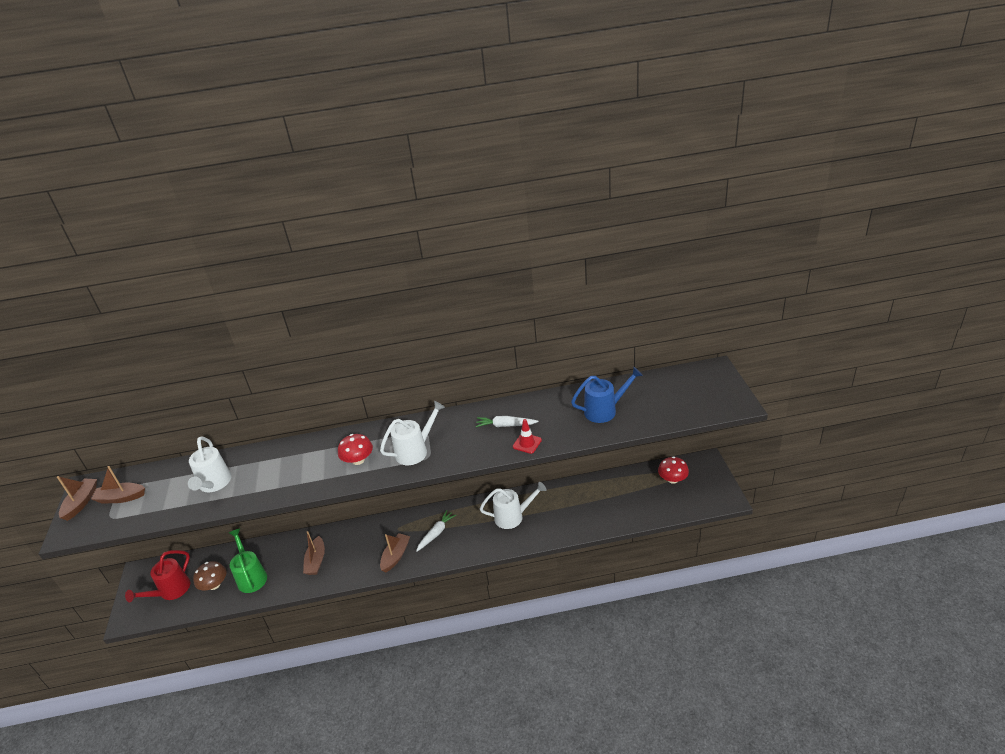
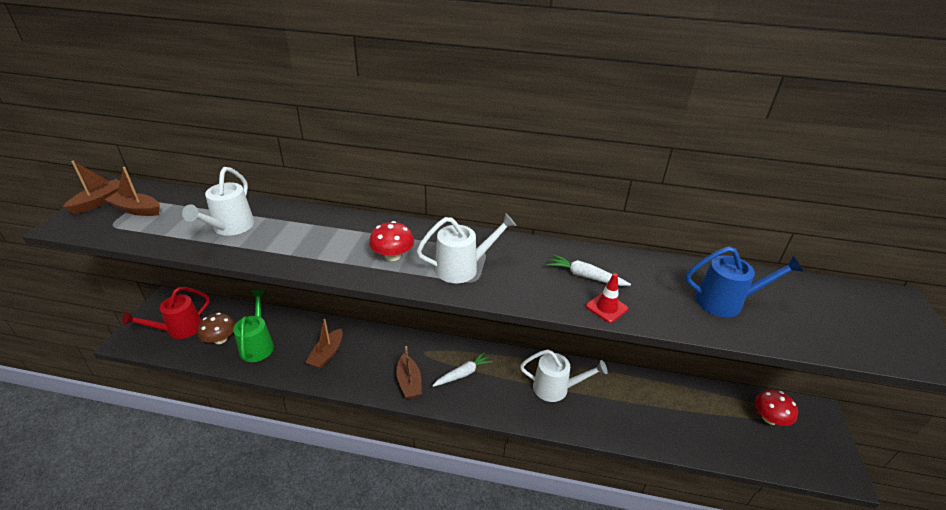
camera: 15 degrees right, 0 degrees up
(396, 556) = (409, 382): brown boat -> brown boat turned 120 degrees clockwise

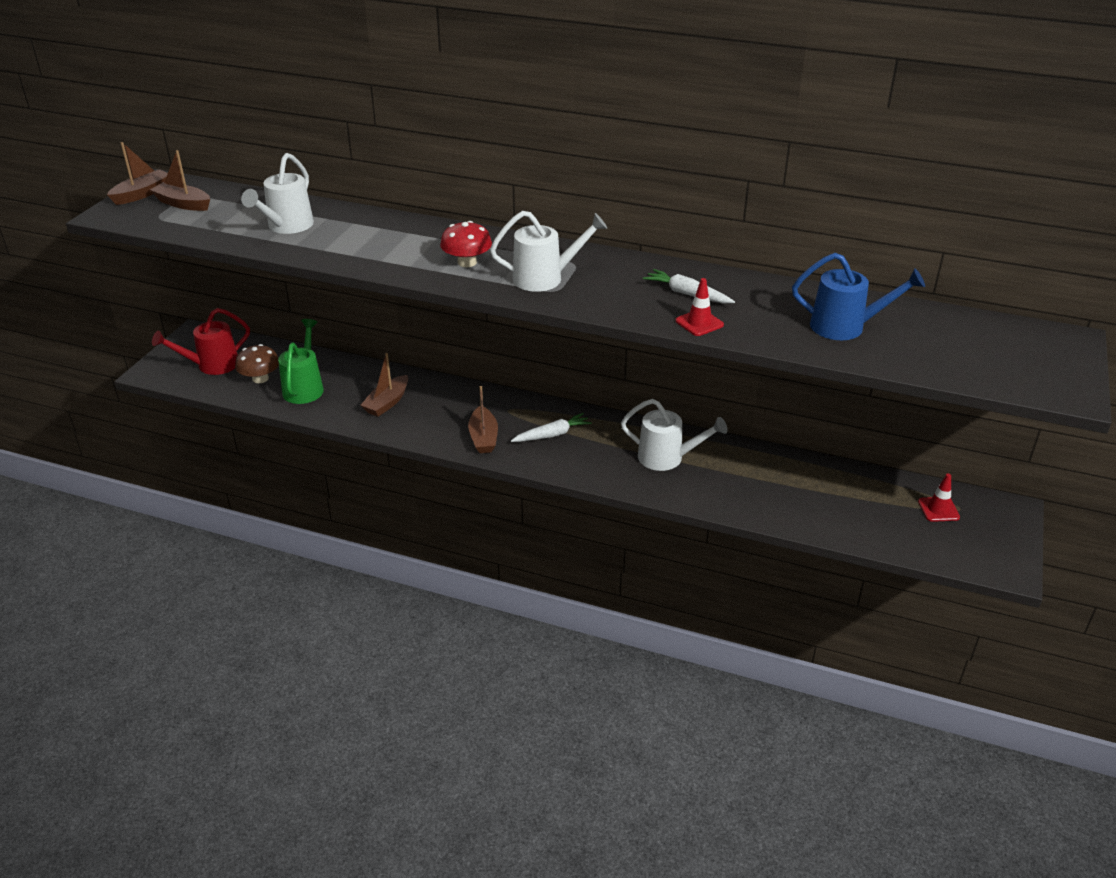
camera: 10 degrees right, 0 degrees up
(769, 418) = (938, 509): red mushroom -> red traffic cone

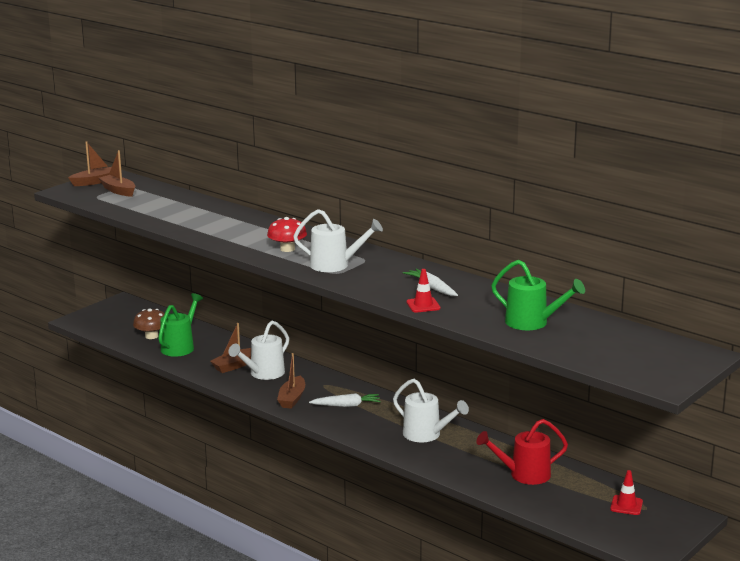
camera: 20 degrees right, 15 degrees down
(211, 365) = (121, 323): red watering can -> red watering can (523, 475)
(286, 227) = (178, 212): white watering can -> white watering can (263, 374)
(846, 327) = (533, 323): blue watering can -> green watering can

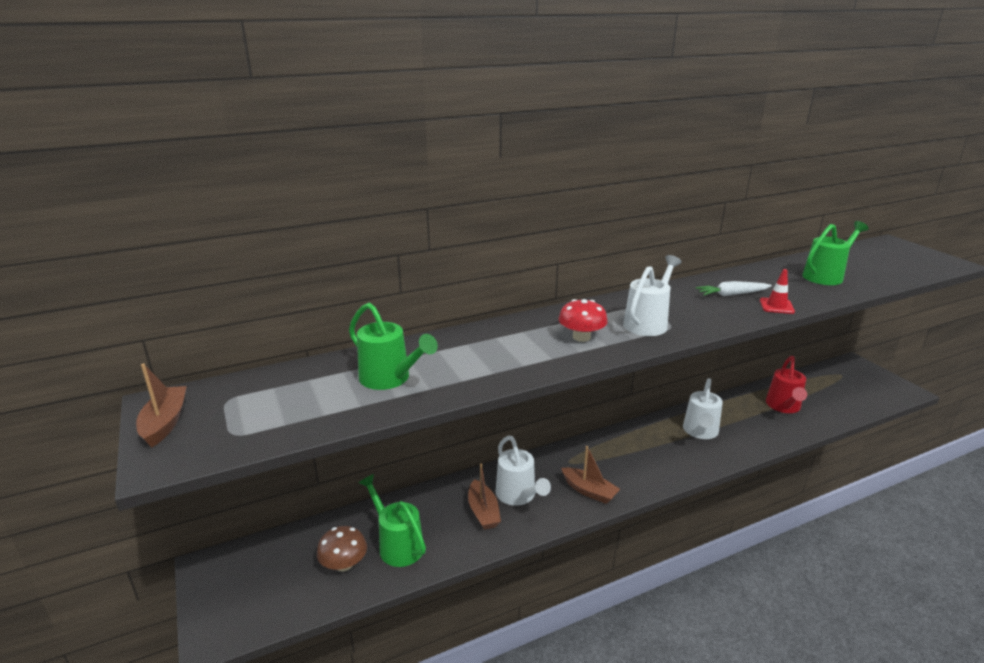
camera: 65 degrees left, 5 degrees up
(118, 191) = (237, 409): brown boat -> none
(179, 213) = (390, 379): none -> green watering can
(346, 405) = (622, 460): white carrot -> none
(427, 435) = (700, 432): white watering can -> white watering can turned 135 degrees clockwise
(626, 505) = (837, 380): red traffic cone -> none

